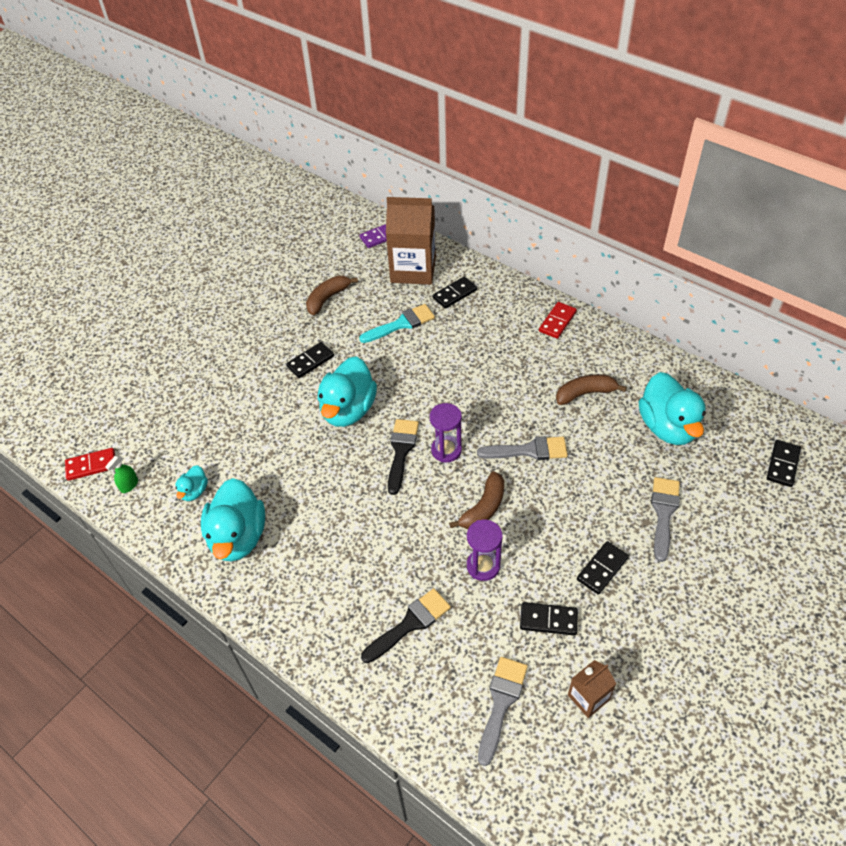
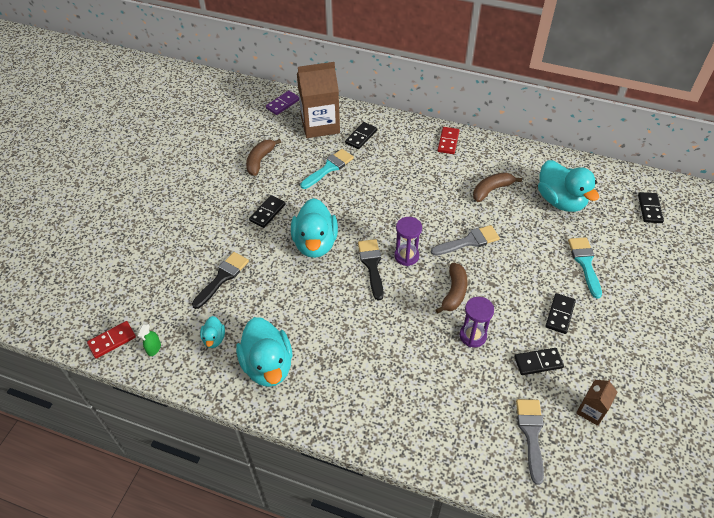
camera: 20 degrees left, 0 degrees up
(409, 624) = (436, 395): black brush -> black brush (222, 278)
(663, 513) = (585, 263): grey brush -> turquoise brush

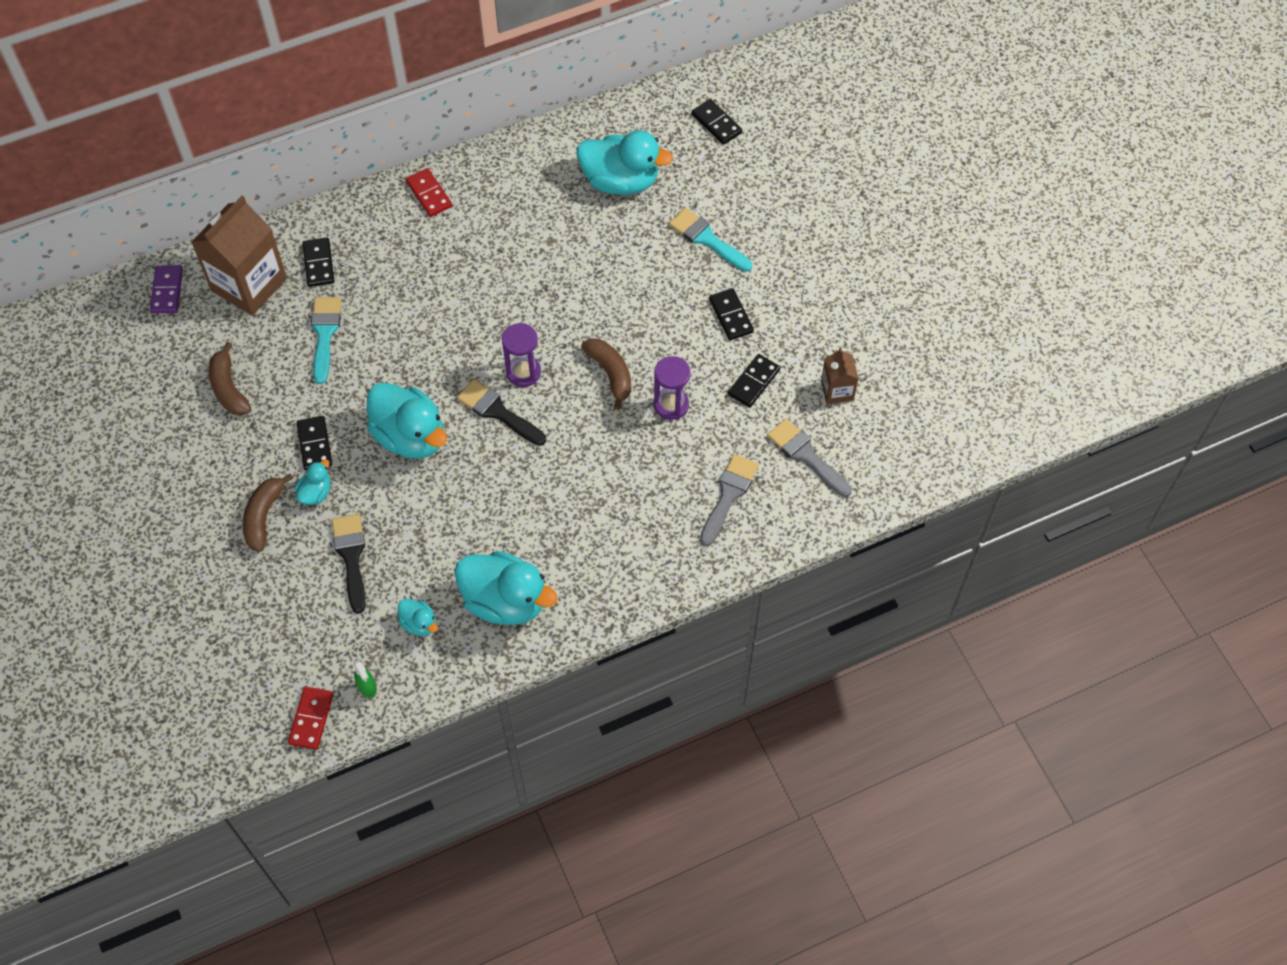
camera: 45 degrees left, 10 degrees up
(242, 235) = (316, 493): none -> turquoise duck
(468, 241) = (571, 305): grey brush -> grey brush (728, 495)
(491, 190) = (537, 222): brown banana -> brown banana (264, 516)

